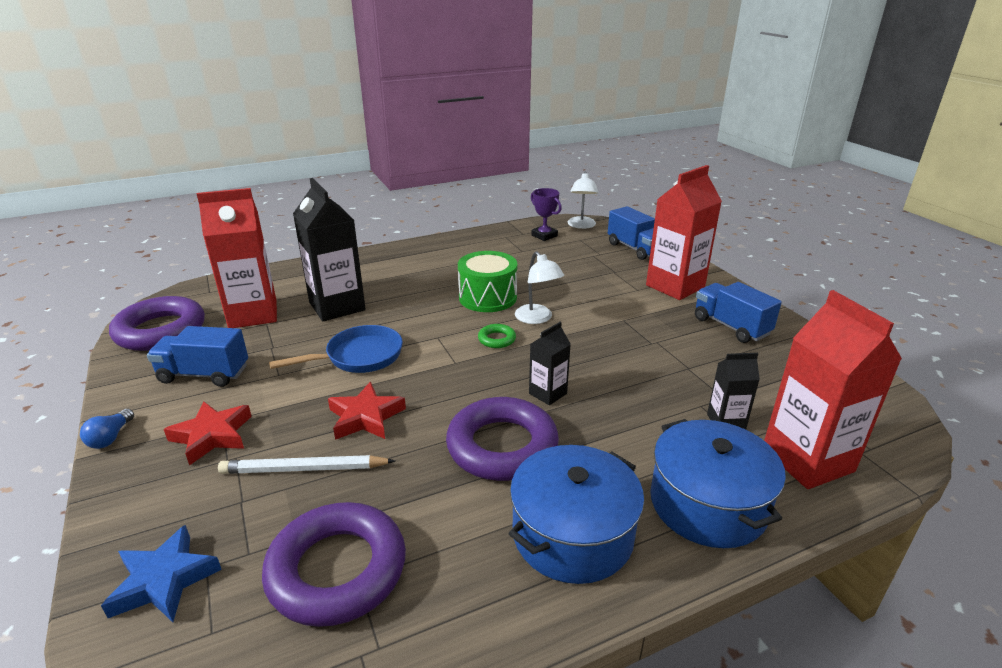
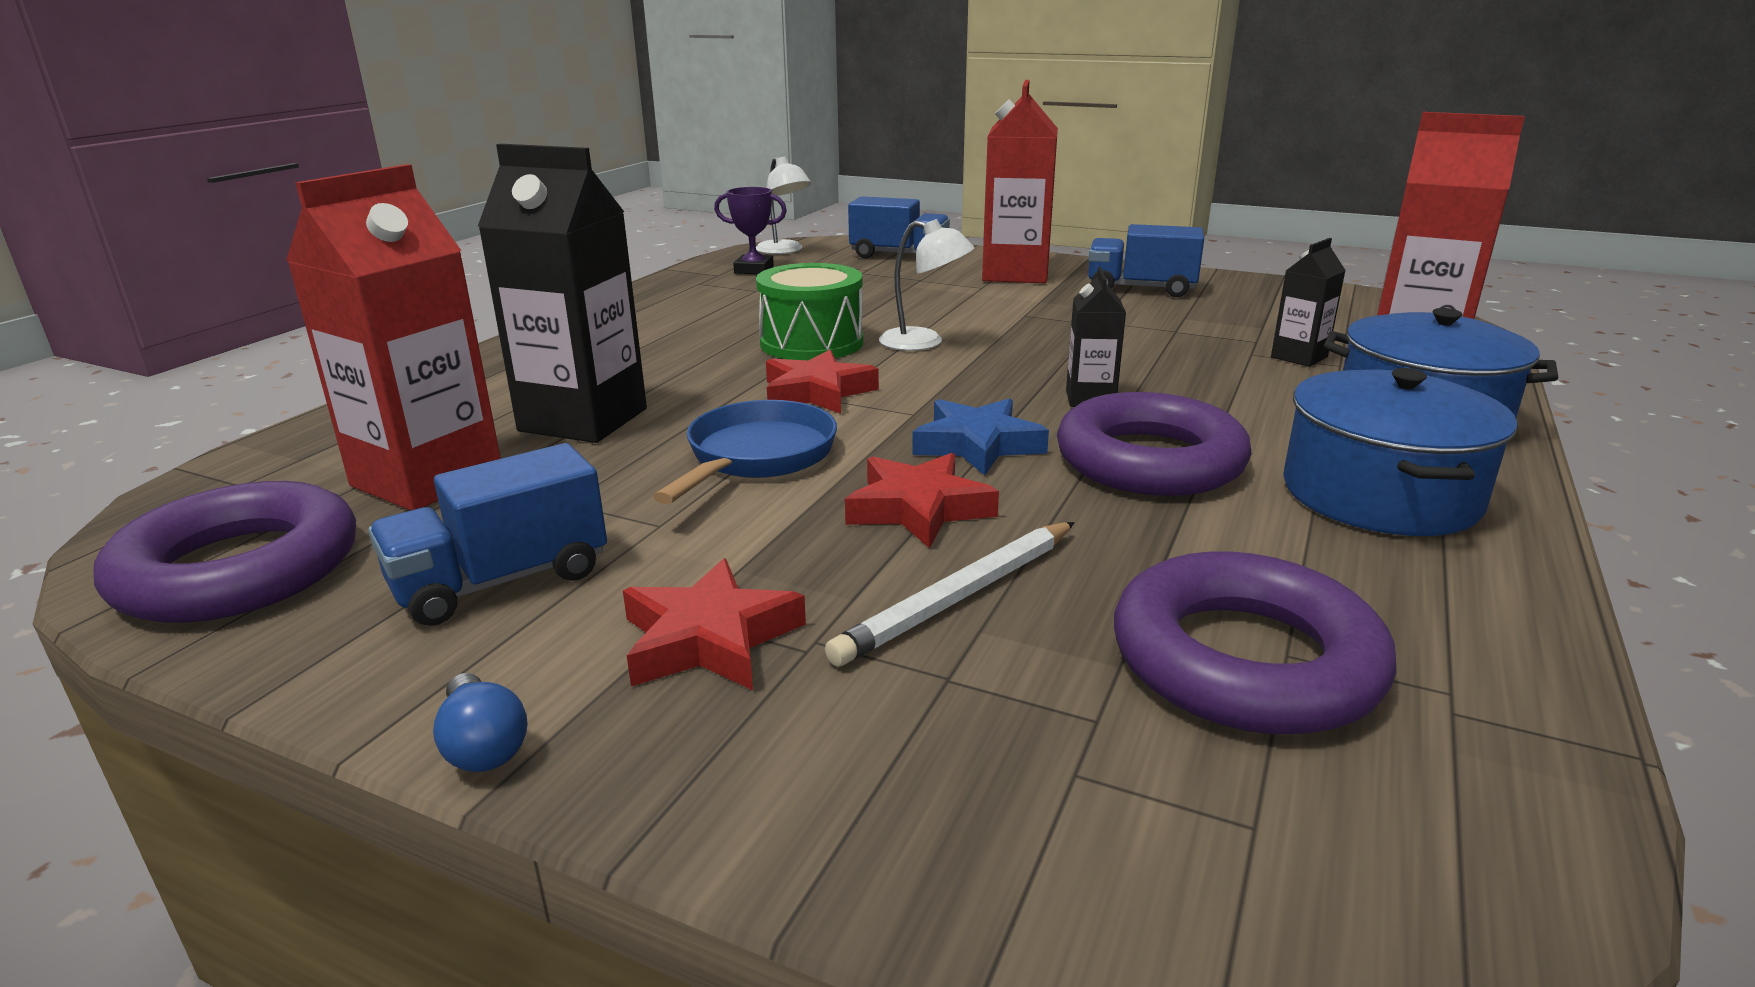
camera: 40 degrees left, 5 degrees down
(164, 580) = (1049, 830): blue star -> blue star (977, 445)
(439, 330) = (817, 392): none -> red star
(497, 339) = (917, 375): green ring -> none

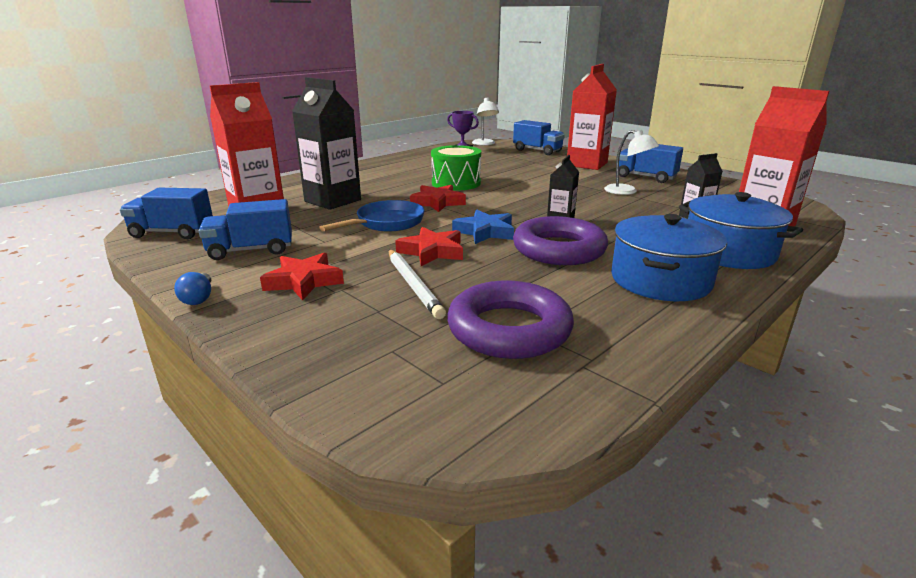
camera: 20 degrees right, 0 degrees up
(239, 569) = (172, 232): purple ring -> blue truck
(924, 342) = (507, 188): white lamp -> white lamp (627, 191)
(959, 597) = (413, 285): white pencil -> white pencil turned 90 degrees counterclockwise

